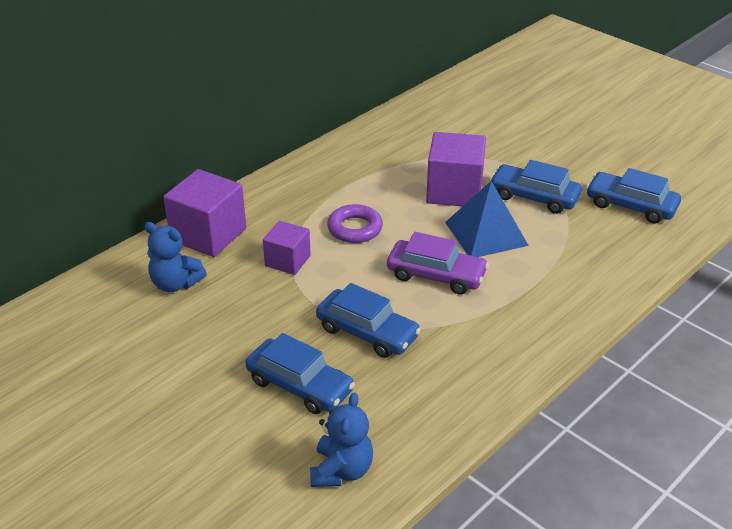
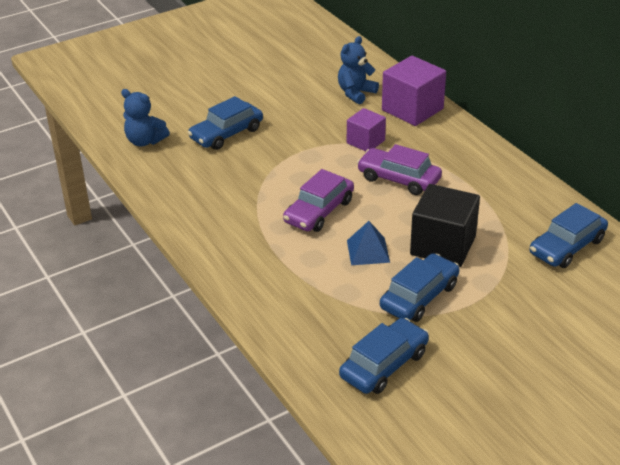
camera: 105 degrees right, 0 degrees up
(355, 228) = (399, 179): purple ring -> purple car
(367, 332) = (265, 167): blue car -> blue car (567, 246)
(454, 191) = (443, 245): purple cube -> black cube
(486, 233) = (368, 251): blue pyramid -> blue pyramid, size x0.64

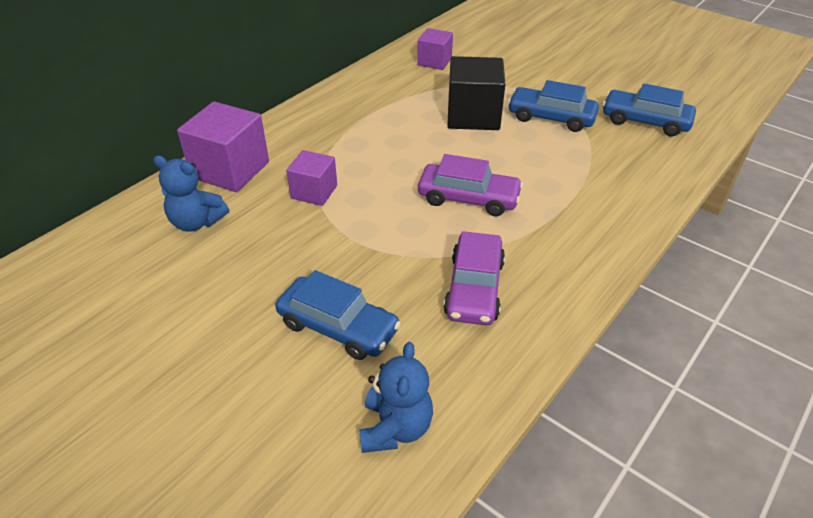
camera: 110 degrees left, 5 degrees up
(368, 251) = (511, 154): blue pyramid -> none
(399, 179) = (380, 156): purple car -> purple car (474, 288)
(567, 246) = (434, 61): blue car -> purple cube

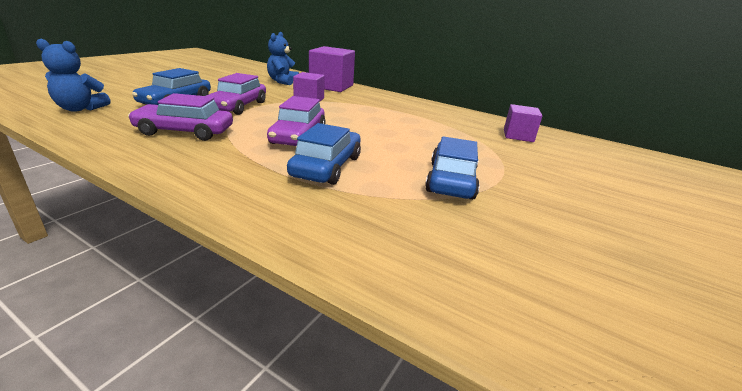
camera: 80 degrees right, 15 degrees down
(357, 257) = (238, 106): none -> purple car
(473, 116) = (430, 145): black cube -> none
(645, 121) = (488, 249): blue car -> blue car (327, 166)

